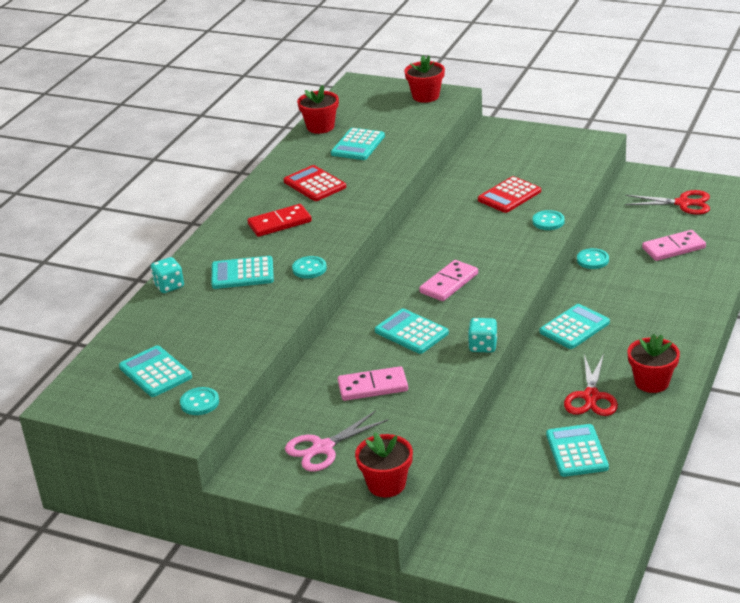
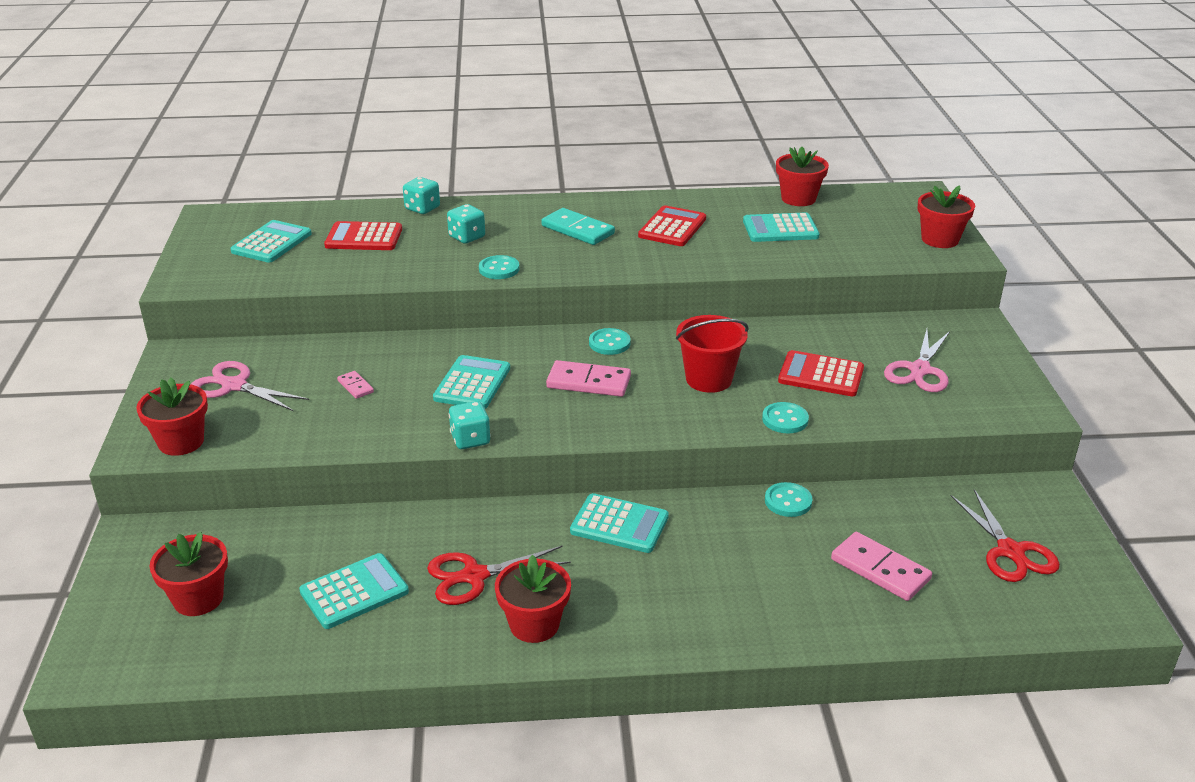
camera: 60 degrees right, 0 degrees up
(194, 323) = (364, 237): none -> red calculator
(199, 403) = (228, 277): turquoise button -> turquoise button (609, 343)
(242, 274) = (467, 237): turquoise calculator -> turquoise dice
(279, 223) = (577, 230): red domino -> turquoise domino
(373, 386) = (355, 386): pink domino -> pink domino, size x0.52
(482, 236) = (709, 379): none -> red bucket
(530, 162) = (919, 370): none -> pink scissors
(541, 526) = (198, 599): none -> red flower pot

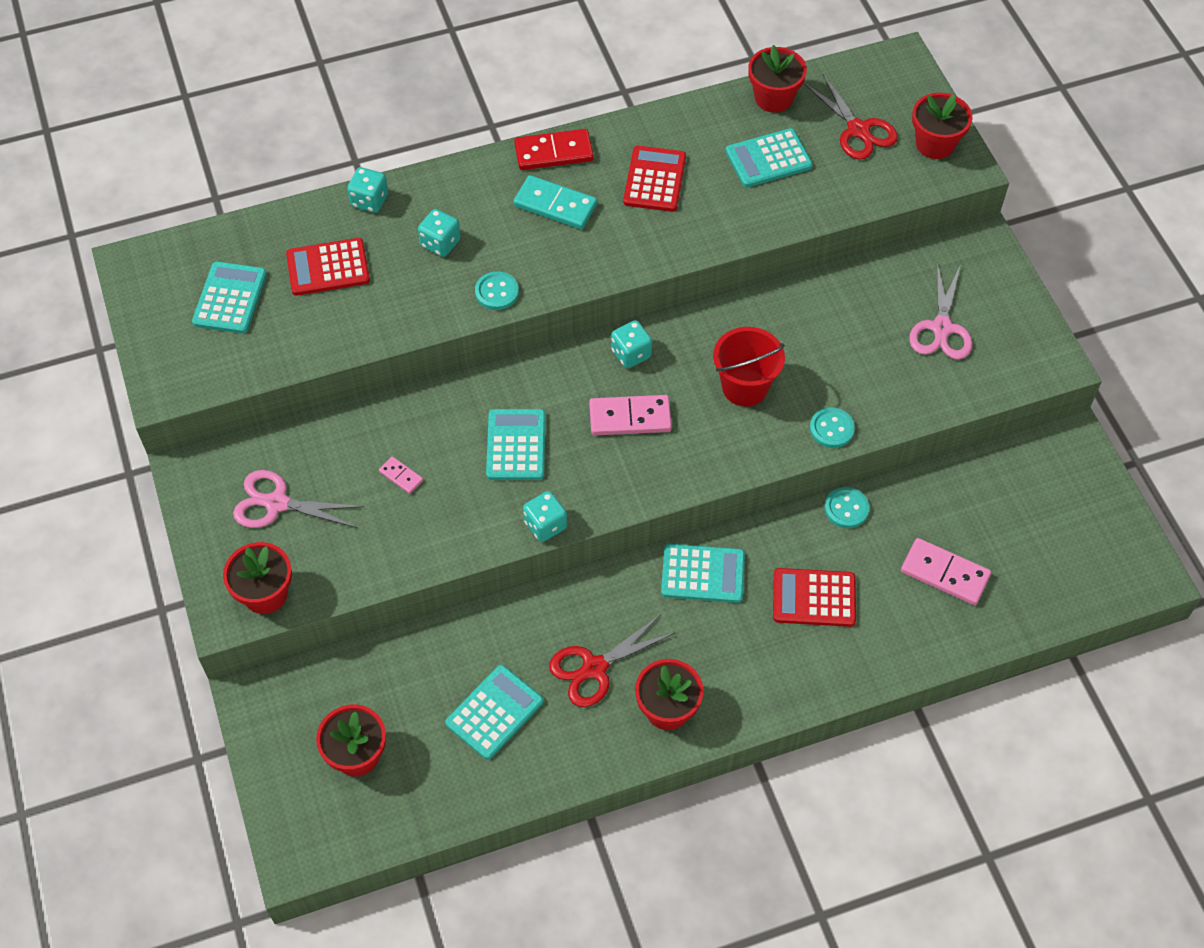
camera: 15 degrees left, 25 degrees up
(592, 203) = (553, 152): none -> red domino
(609, 343) = (631, 354): turquoise button -> turquoise dice
(821, 375) = (850, 356): red calculator -> red calculator (814, 598)
(1010, 551) = (1051, 525): red scissors -> red scissors (858, 130)

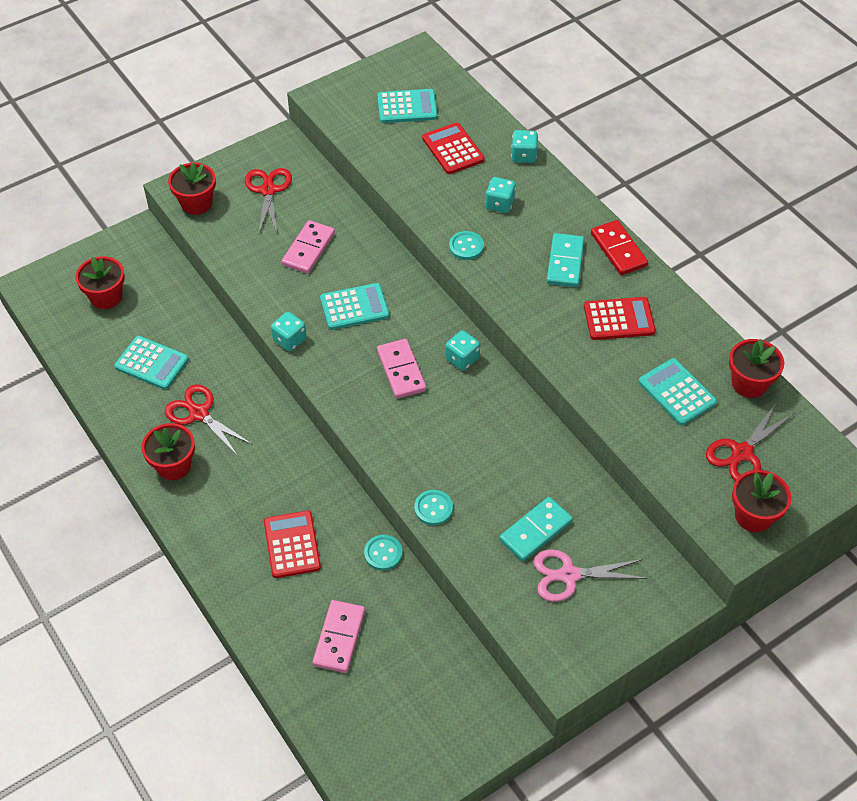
camera: 75 degrees right, 5 degrees down
(277, 503) = (268, 190): pink scissors -> red scissors
(401, 476) = (308, 249): pink domino -> pink domino, size x1.94
(703, 574) = (295, 465): turquoise calculator -> none
(745, 387) = (455, 440): red bucket -> none
(881, 343) = (535, 531): none -> turquoise domino

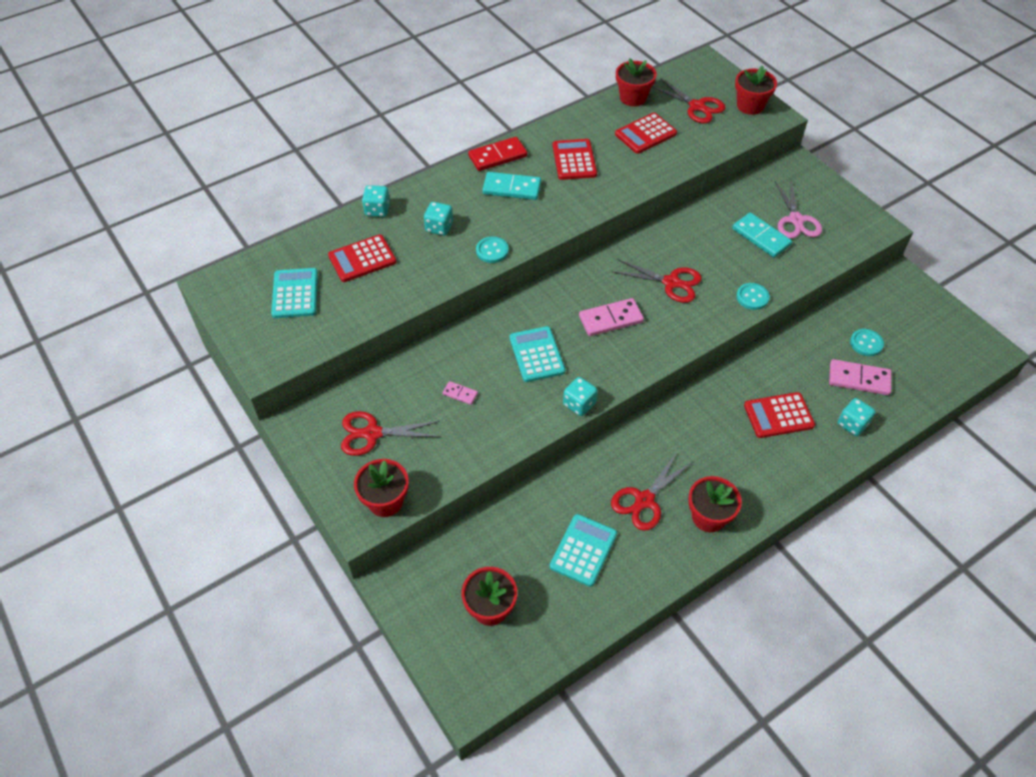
camera: 90 degrees left, 0 degrees up
(308, 249) = (460, 394): pink domino -> pink domino, size x0.52
(383, 553) = (774, 352): turquoise button -> turquoise button (866, 343)
(456, 430) = (671, 283): none -> red scissors
(462, 359) = (594, 278): turquoise dice -> turquoise dice (852, 424)
(677, 392) = (645, 134): turquoise calculator -> red calculator

